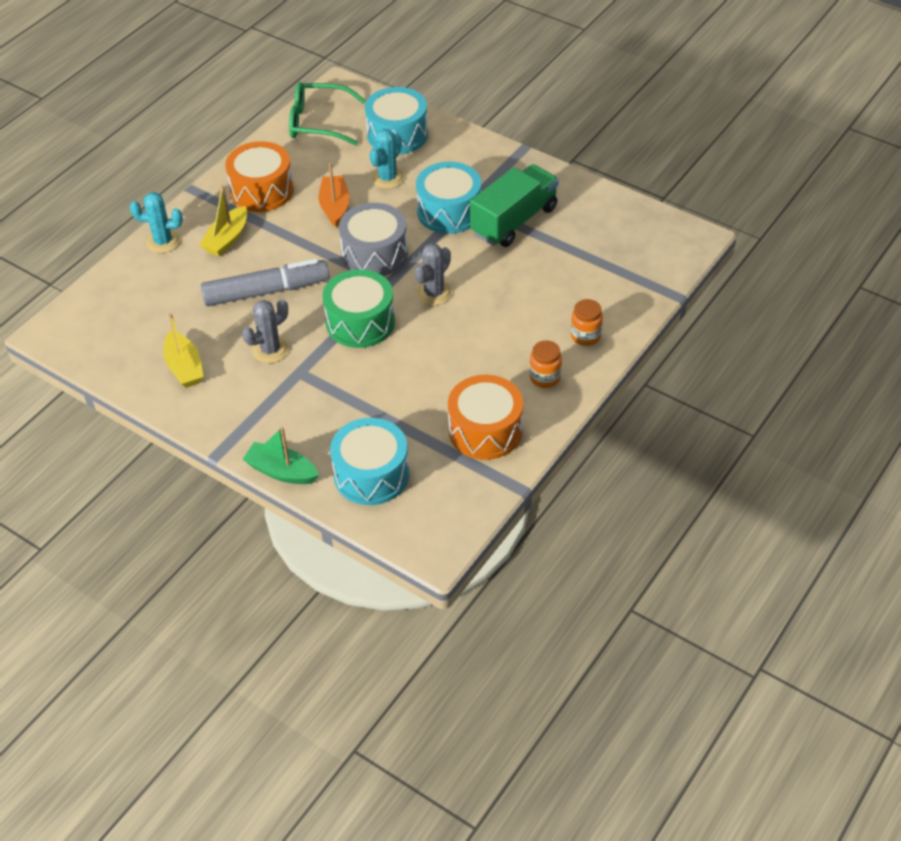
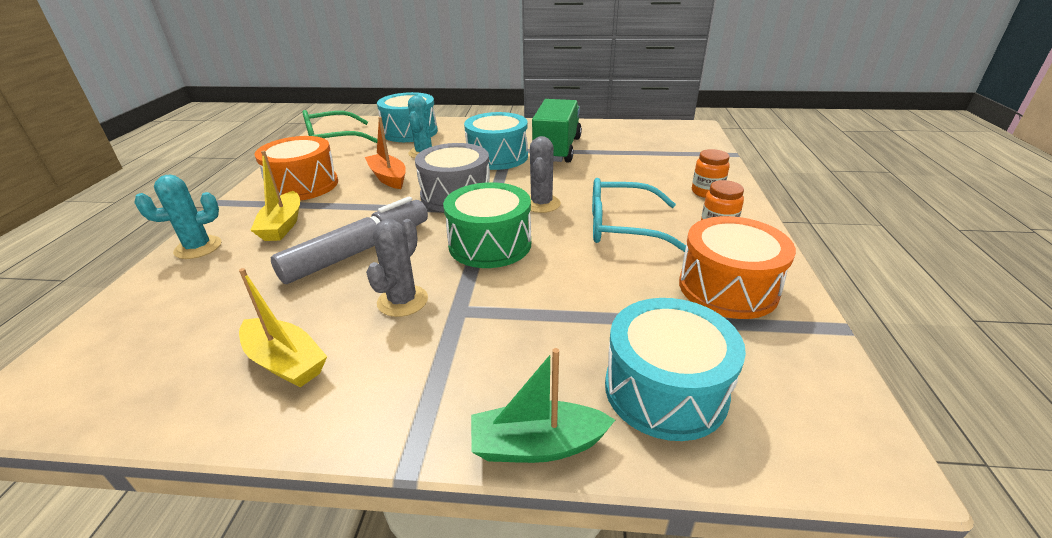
camera: 30 degrees left, 15 degrees down
(473, 345) = (622, 227): none -> turquoise glasses

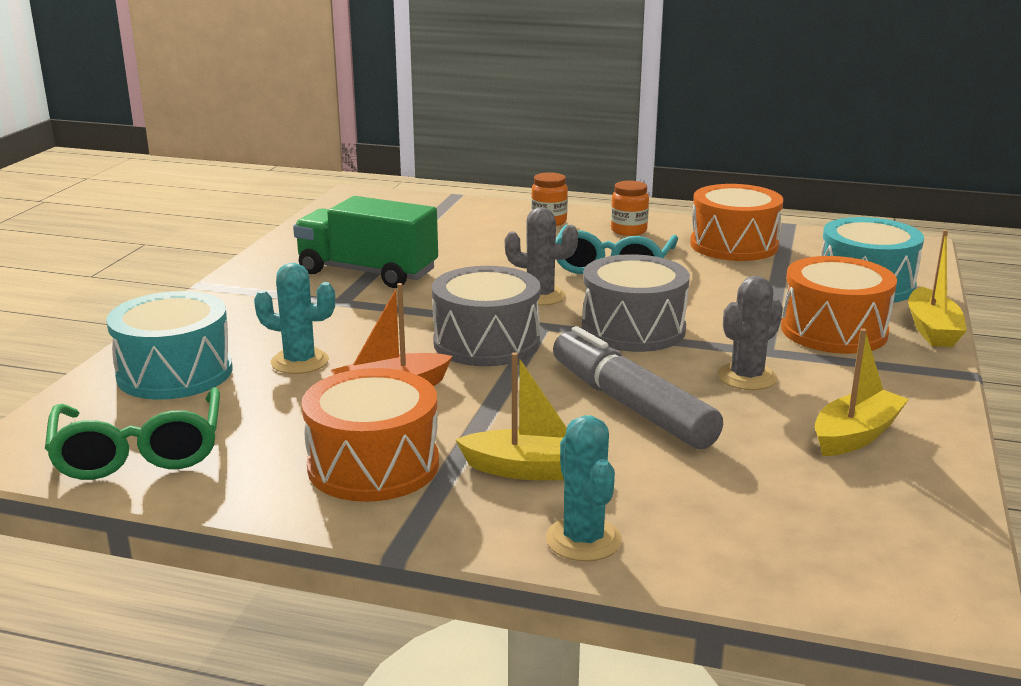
camera: 80 degrees left, 10 degrees down
(402, 301) = (747, 377): grey cactus -> grey cactus turned 75 degrees counterclockwise
(490, 244) = (633, 329): green drum -> grey drum
(497, 157) = (365, 310): turquoise drum -> none
(513, 356) = (834, 331): none -> orange drum
(537, 445) = (932, 330): green boat -> yellow boat

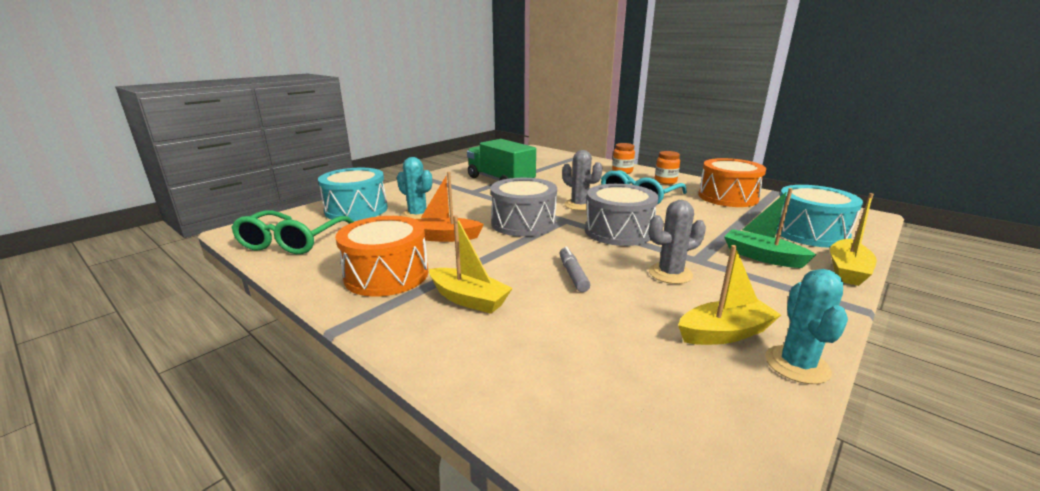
camera: 25 degrees right, 0 degrees up
(583, 540) = (450, 355): turquoise cactus -> turquoise cactus (797, 365)
(631, 405) = (573, 275): grey marker -> grey marker, size x0.48
(834, 331) = (762, 257): orange drum -> green boat

